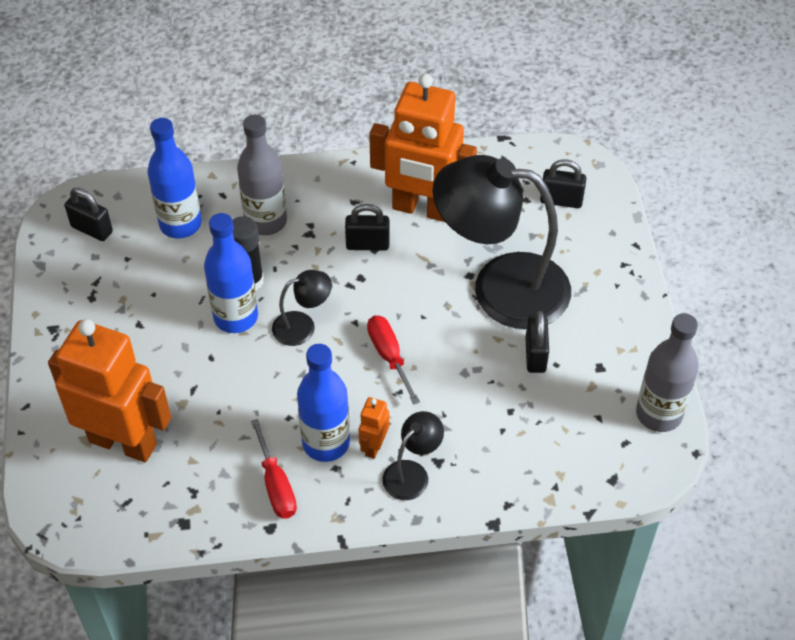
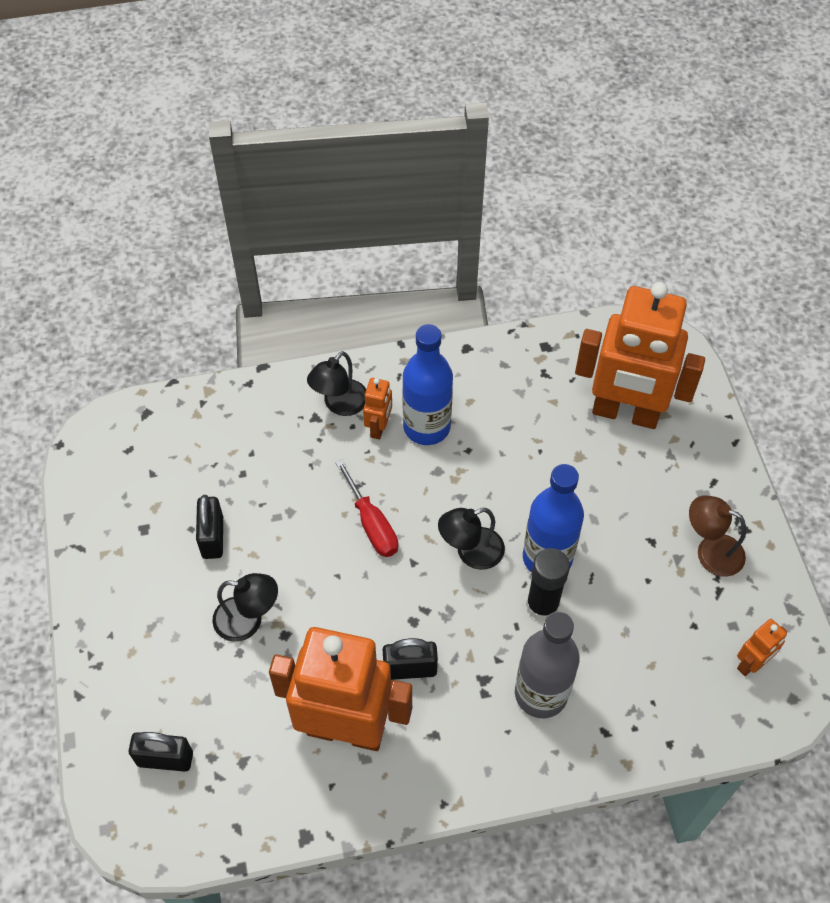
camera: 175 degrees right, 5 degrees up
(90, 312) = (710, 551): none -> brown lamp
(92, 229) = (751, 664): black padlock -> orange robot
(180, 224) = (645, 680): blue bottle -> none
(276, 485) = (468, 385): red screwdriver -> none
(500, 287) = (248, 620): black lamp -> black lamp, size x0.44
(659, 414) = (89, 481): grey bottle -> none

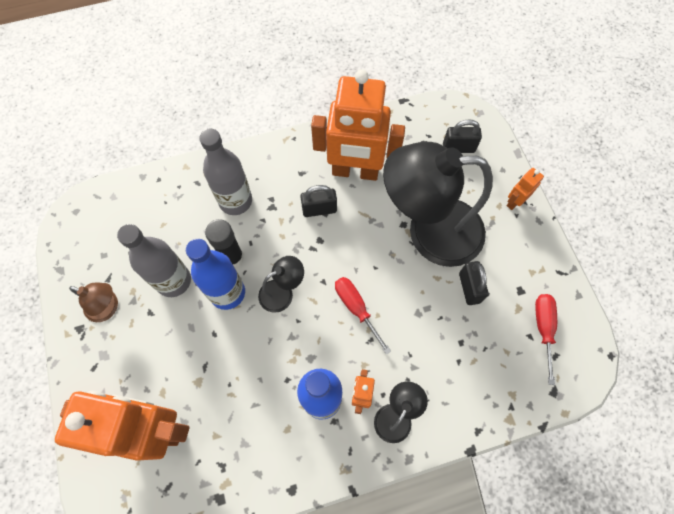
camera: 175 degrees right, 10 degrees up
(132, 480) = (543, 329): none -> red screwdriver
(248, 620) = (429, 231): black lamp -> black lamp, size x2.30
(624, 580) = (173, 281): none -> grey bottle
(751, 664) = (97, 230): orange robot -> orange robot (514, 202)

